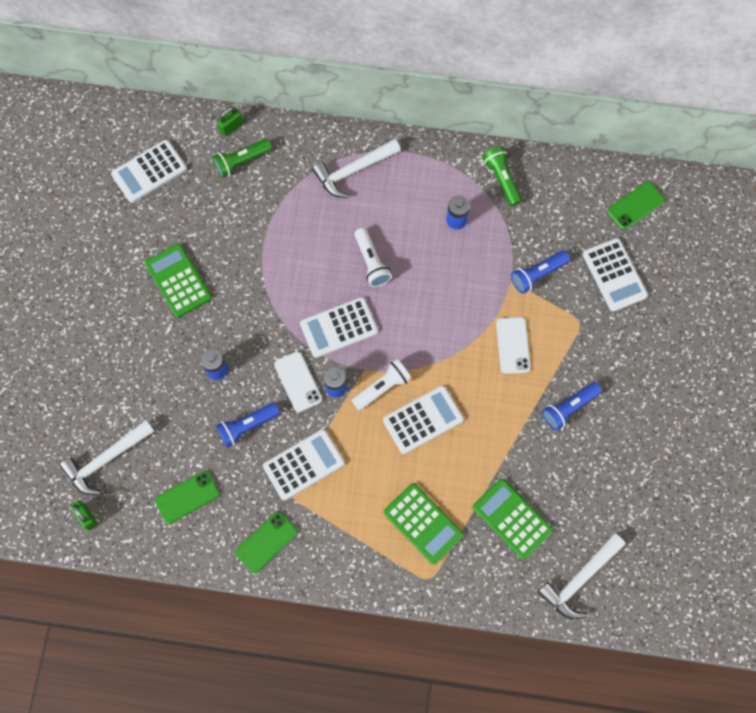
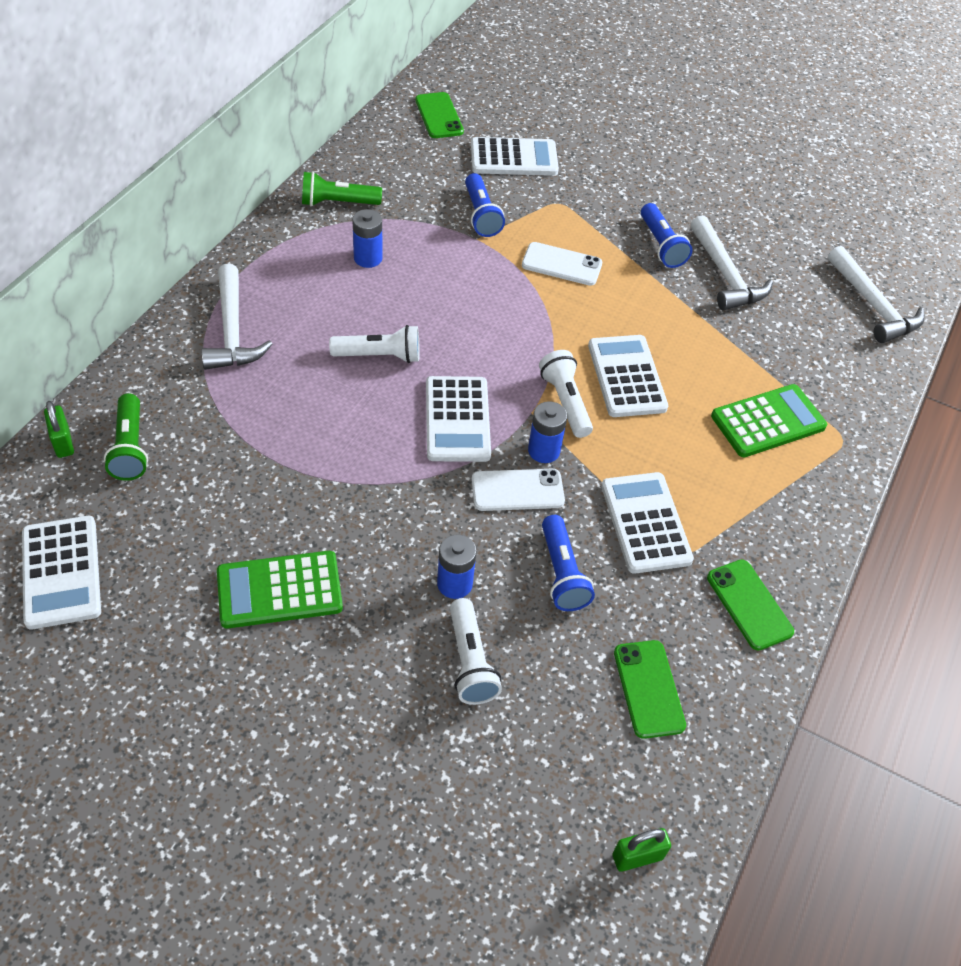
camera: 75 degrees left, 20 degrees down
(106, 460) = (545, 794): white hammer -> white hammer (725, 275)
(170, 396) = (470, 661): none -> white flashlight
(512, 519) = (784, 337): green calculator -> none

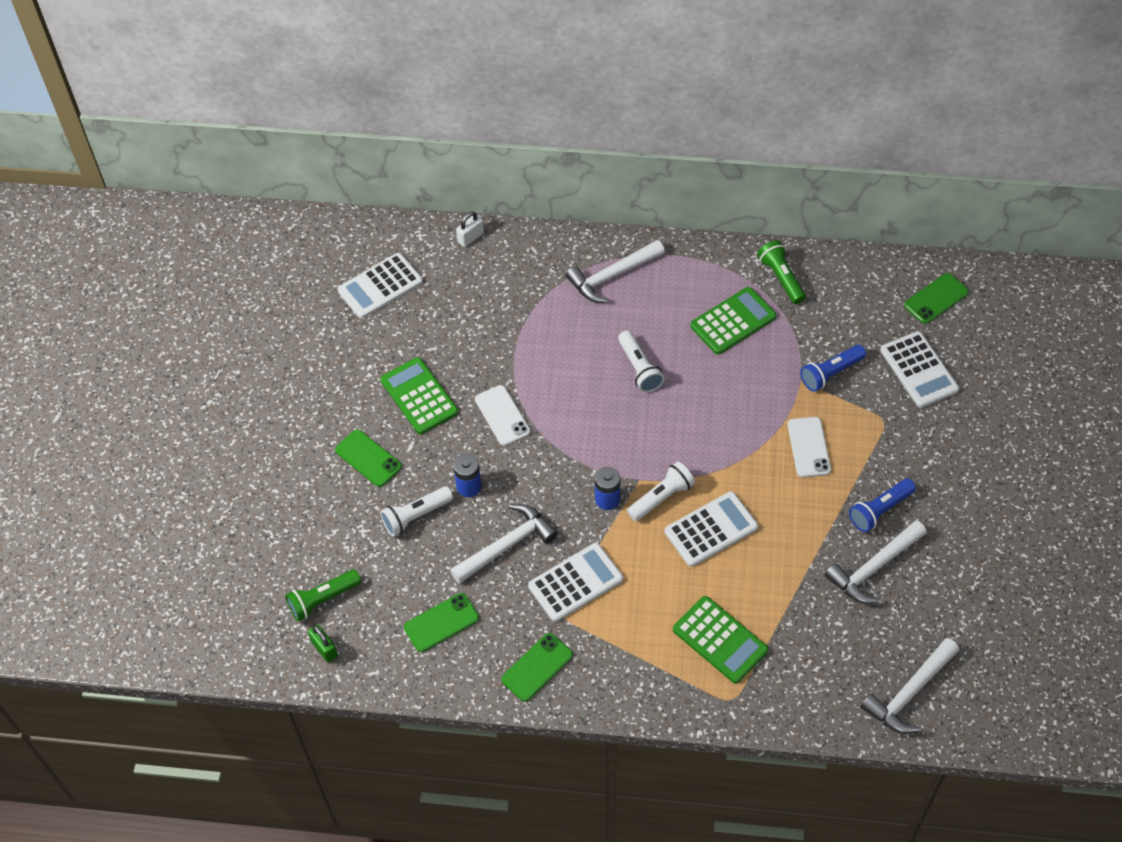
camera: 75 degrees right, 5 degrees up
(63, 442) = (470, 238): green padlock -> white padlock
(130, 448) = (484, 272): green flashlight -> green flashlight (323, 600)
(345, 689) = (368, 458): none -> green phone
(368, 258) = (733, 321): blue battery -> green calculator
(457, 419) = (606, 437): white calculator -> none
(517, 490) = (563, 495): white phone -> white phone (502, 415)
(562, 573) = (507, 545): blue flashlight -> white hammer

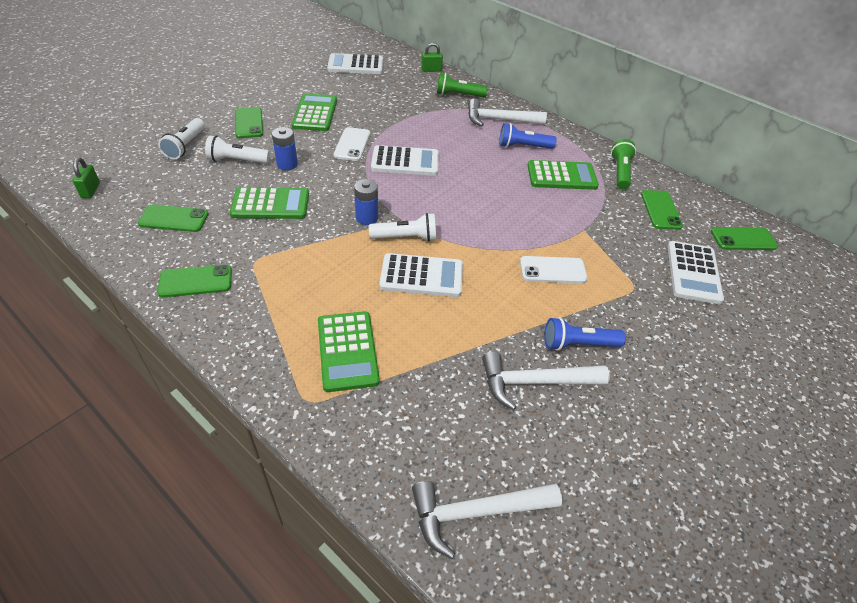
camera: 30 degrees right, 10 degrees down
(323, 600) = (127, 168): green flashlight -> green flashlight (458, 95)
(470, 238) = (431, 70): white padlock -> green padlock
(507, 545) = (270, 204): white hammer -> green calculator
(575, 582) = (287, 249): white calculator -> white calculator (405, 162)
(639, 368) = (468, 167): white flashlight -> white flashlight (186, 146)
(808, 447) = (552, 270): white phone -> white phone turned 60 degrees clockwise
(830, 373) = (612, 238): blue flashlight -> blue flashlight (523, 146)
(848, 308) = (660, 210): none -> green phone

